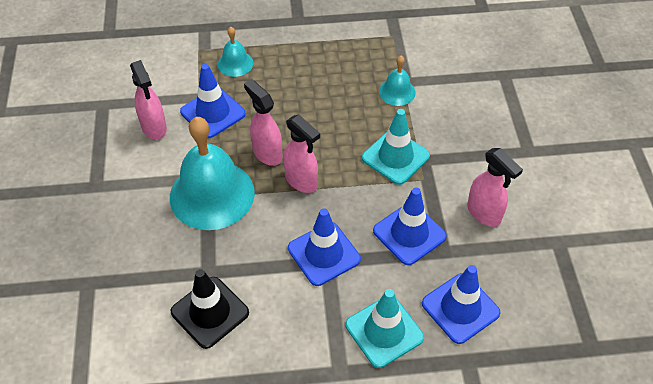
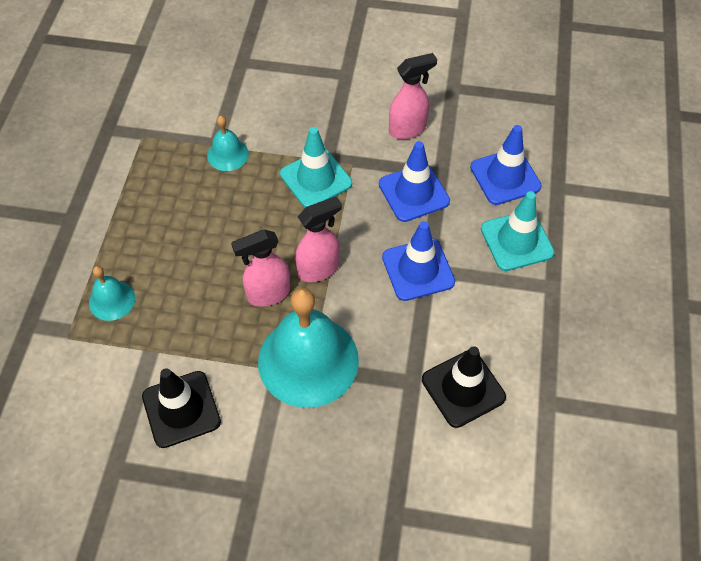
camera: 75 degrees left, 5 degrees up
(154, 127) = (181, 409): pink spray bottle -> black traffic cone
(213, 113) = (184, 339): blue traffic cone -> none

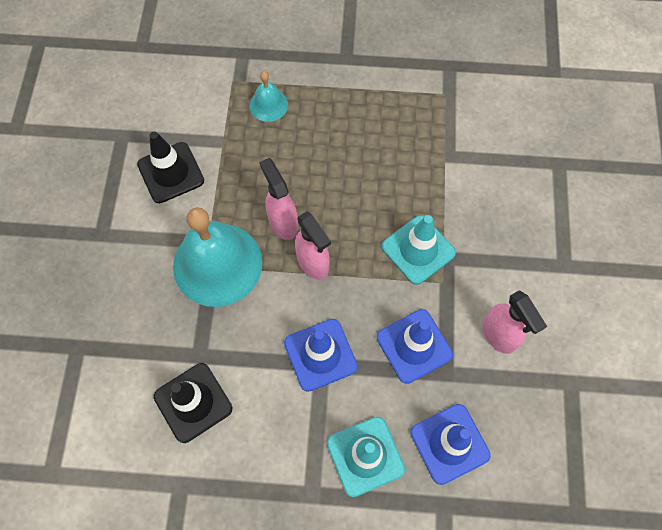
camera: 85 degrees right, 10 degrees up
(227, 154) = (436, 168): turquoise bell -> none

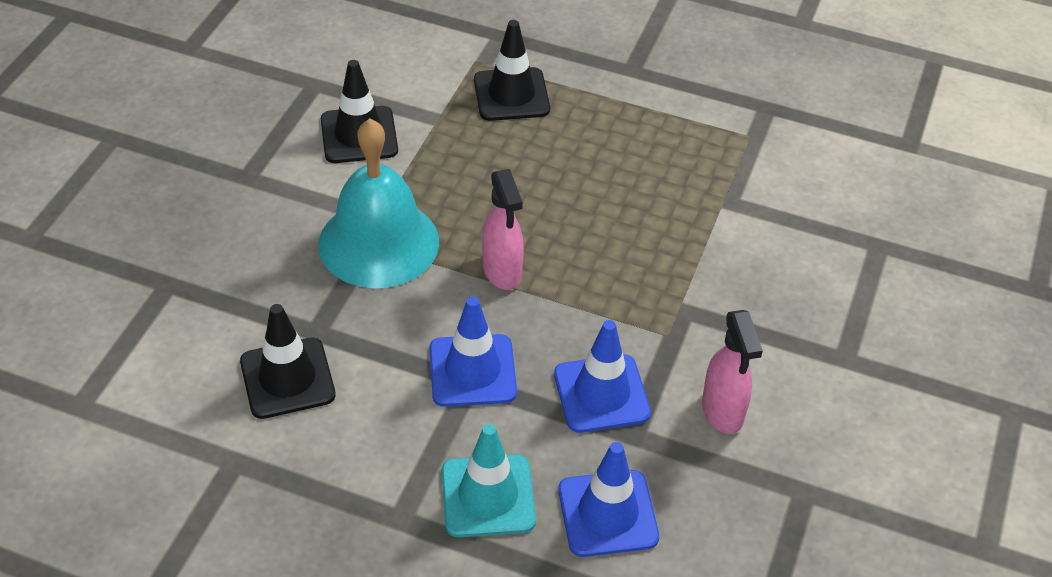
camera: 15 degrees right, 20 degrees down
(268, 105) = (511, 95): turquoise bell -> black traffic cone
(283, 223) = (480, 220): pink spray bottle -> none
(418, 250) = (648, 292): turquoise traffic cone -> none

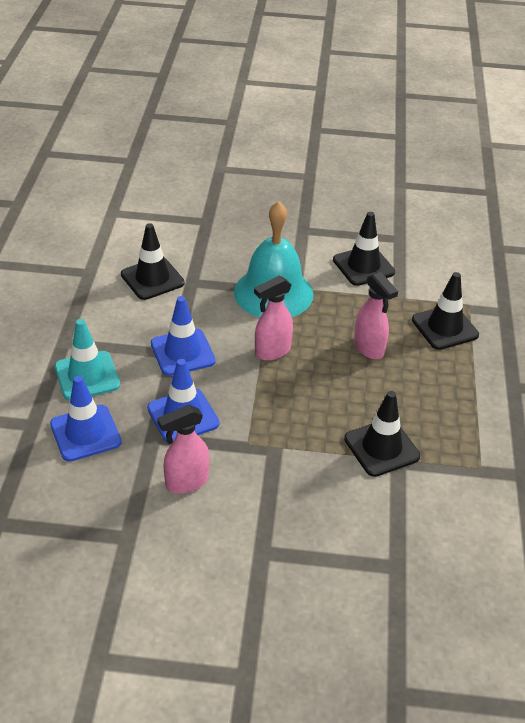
camera: 75 degrees right, 5 degrees down
(527, 174) = (369, 348): none -> pink spray bottle
(703, 209) = (381, 448): none -> black traffic cone

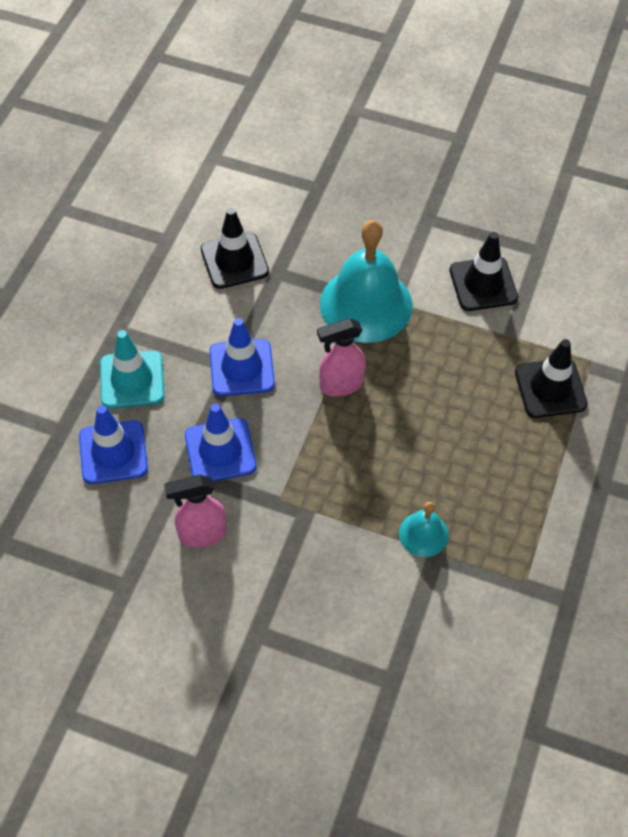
camera: 15 degrees right, 15 degrees up
(369, 348) = (452, 401): pink spray bottle -> none
(381, 448) = (423, 534): black traffic cone -> turquoise bell

